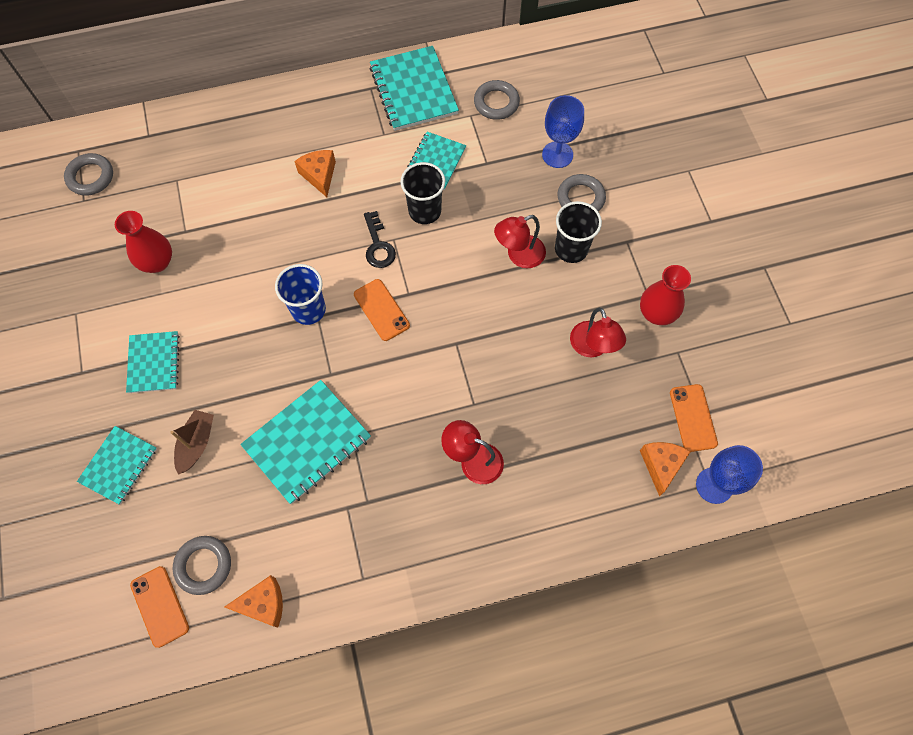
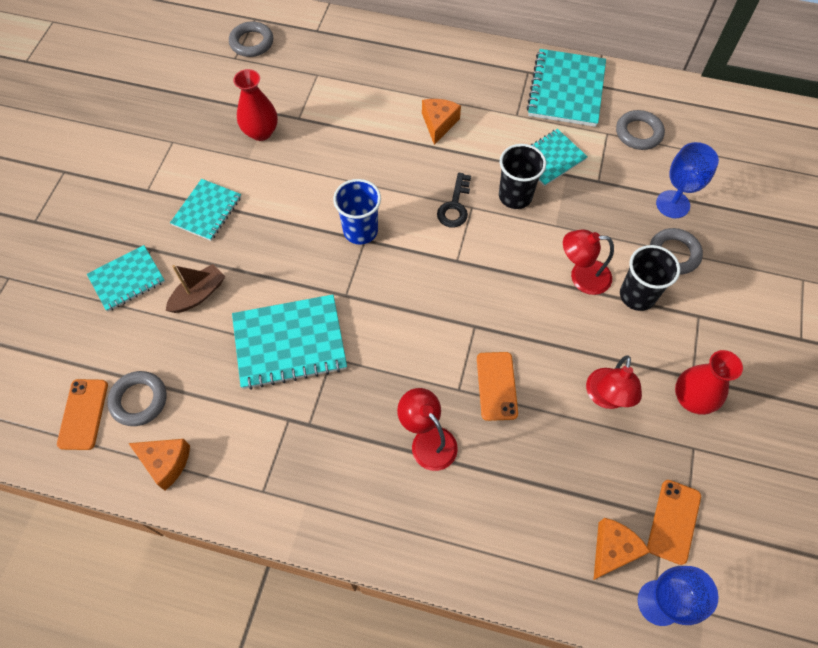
camera: 30 degrees right, 5 degrees down
(381, 310) = (424, 262): orange phone -> orange phone (496, 386)

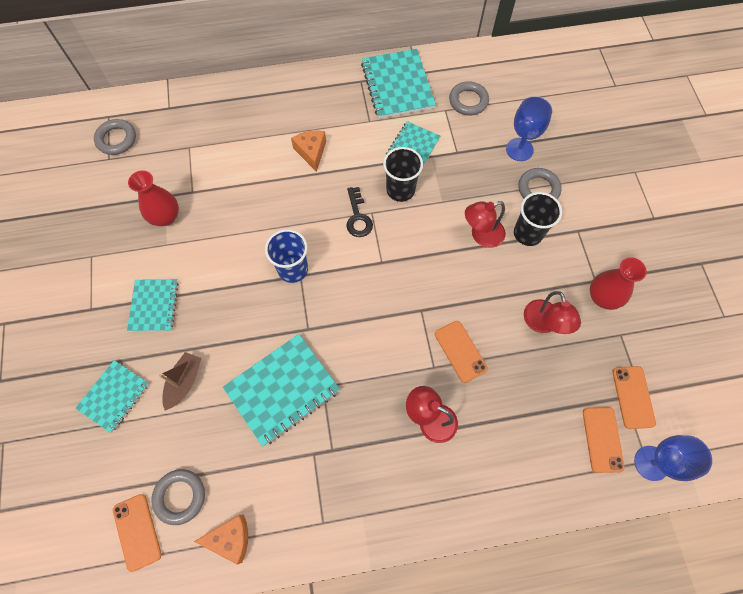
camera: 25 degrees left, 5 degrees up
(613, 550) = (602, 439): orange cheese -> orange phone

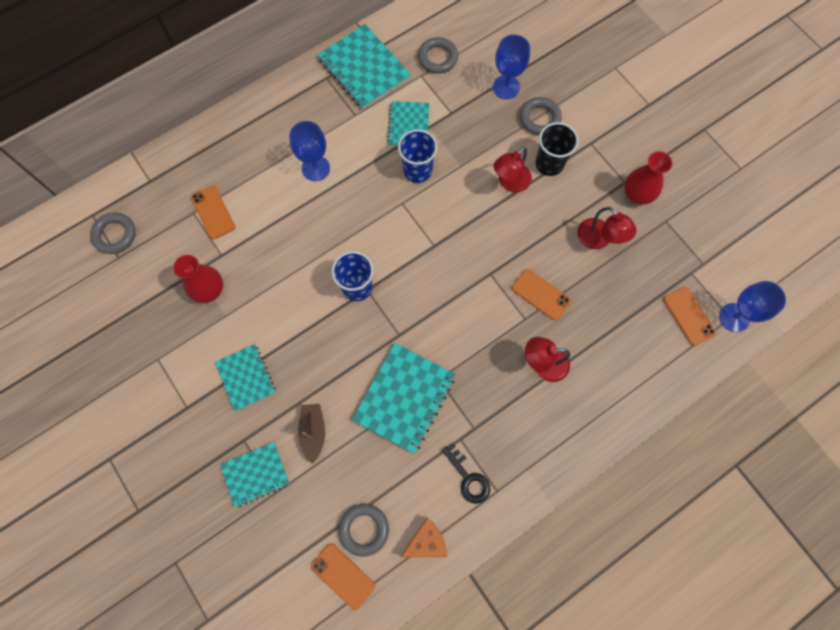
camera: 25 degrees left, 5 degrees up
(114, 396) = (255, 474): turquoise notebook -> turquoise notebook turned 60 degrees clockwise
(311, 152) = (316, 168): orange cheese -> blue goblet
(358, 217) = (391, 212): black key -> black key (468, 478)
(400, 190) = (417, 170): black cup -> blue cup
(633, 397) = (697, 269): orange phone -> orange phone (213, 212)

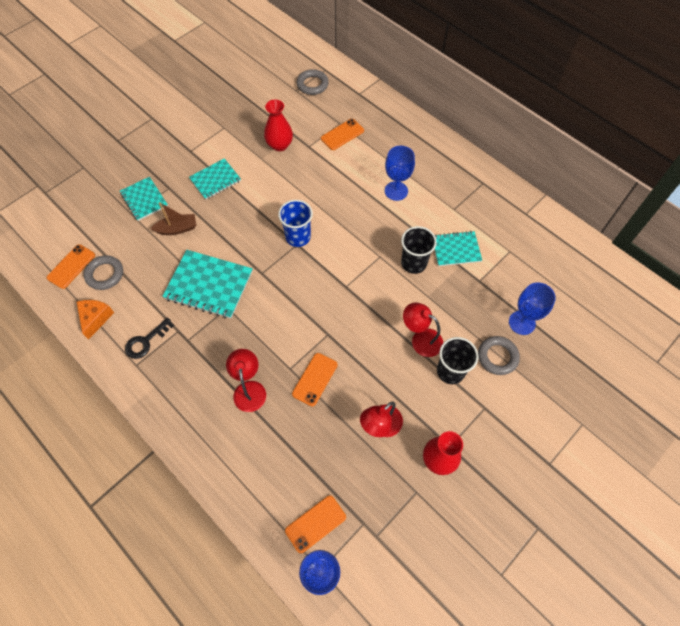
camera: 80 degrees right, 10 degrees down
(364, 68) = (501, 207): turquoise notebook -> none
(417, 170) = (413, 263): blue cup -> black cup
(426, 541) = (95, 318): orange cheese -> orange cheese turned 135 degrees counterclockwise
(437, 58) = (533, 261): grey ring -> none

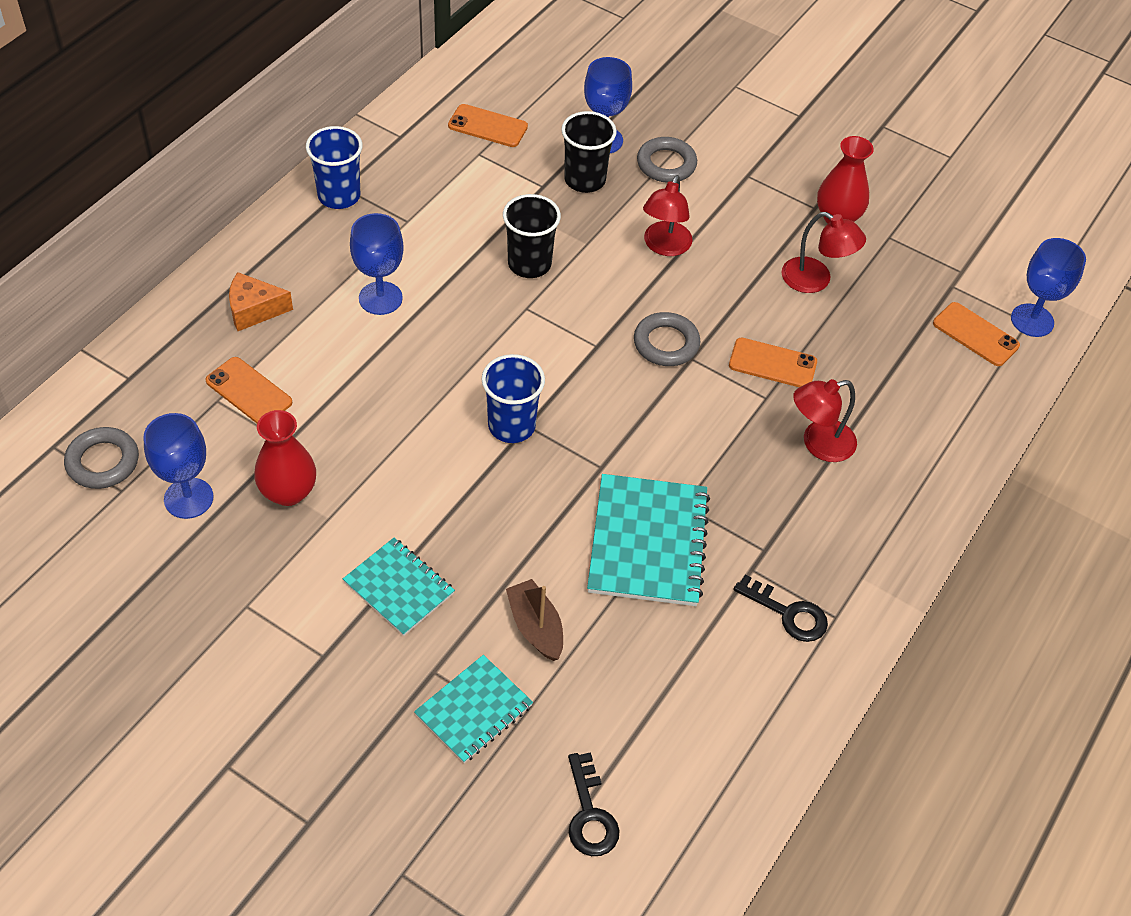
camera: 105 degrees left, 10 degrees down
(71, 266) = (671, 800): orange phone -> orange phone (488, 126)
(79, 234) = (590, 814): none -> black key
(95, 318) = (770, 713): orange cheese -> orange cheese (254, 310)
(105, 274) = (672, 728): grey ring -> grey ring (666, 343)
(285, 111) = (188, 498): none -> blue goblet
(450, 371) = (705, 212): black cup -> black cup (585, 180)
(456, 249) = (490, 215): turquoise notebook -> none
(476, 180) = (339, 196): none -> blue cup

